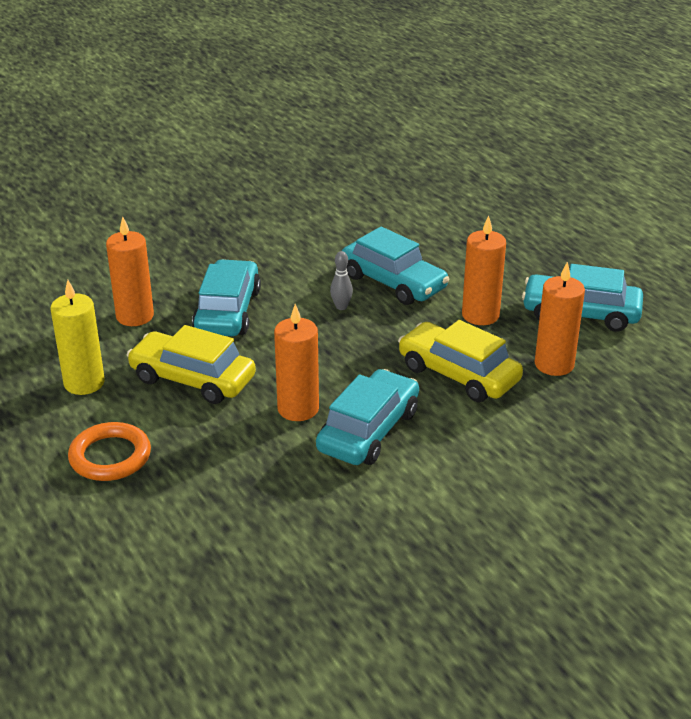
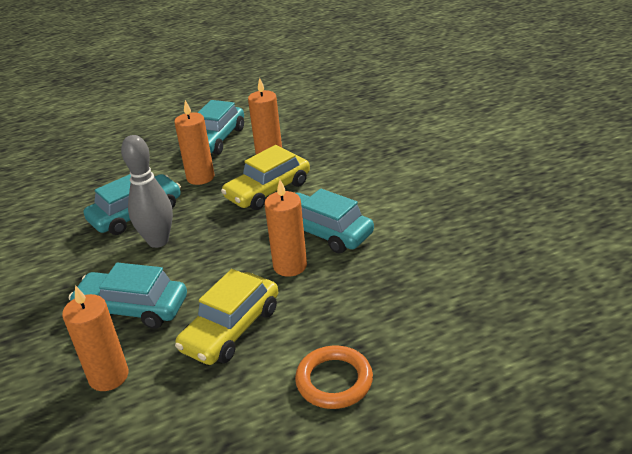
camera: 80 degrees left, 0 degrees up
(84, 383) = (213, 410): yellow candle -> none
(341, 307) = (158, 241): grey bowling pin -> grey bowling pin, size x2.17

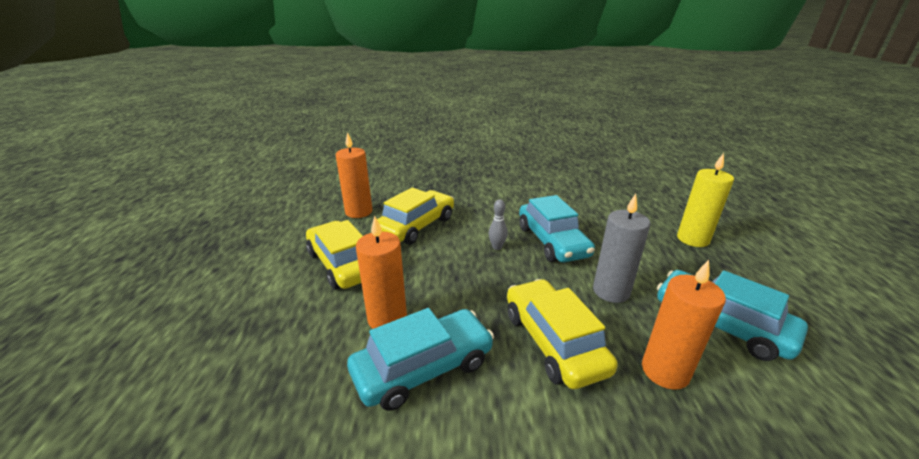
camera: 110 degrees right, 5 degrees down
(109, 152) = (692, 239): none -> yellow candle
(132, 308) = (416, 226): turquoise car -> yellow car
(158, 241) = (497, 247): grey bowling pin -> grey bowling pin, size x0.46
(200, 177) = (611, 291): orange candle -> grey candle
(334, 381) = (222, 302): orange ring -> none

